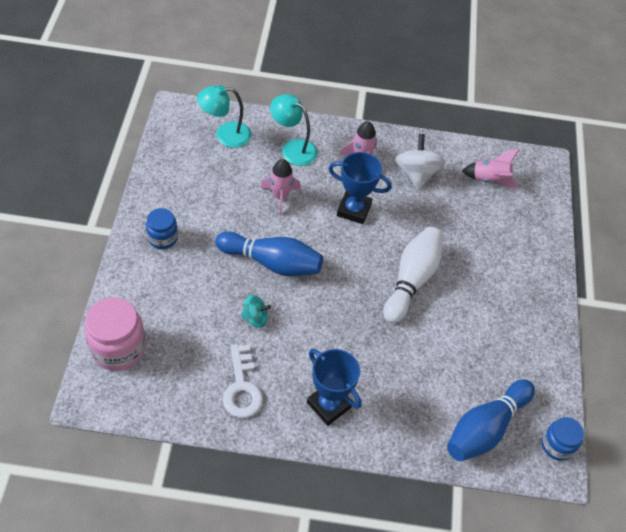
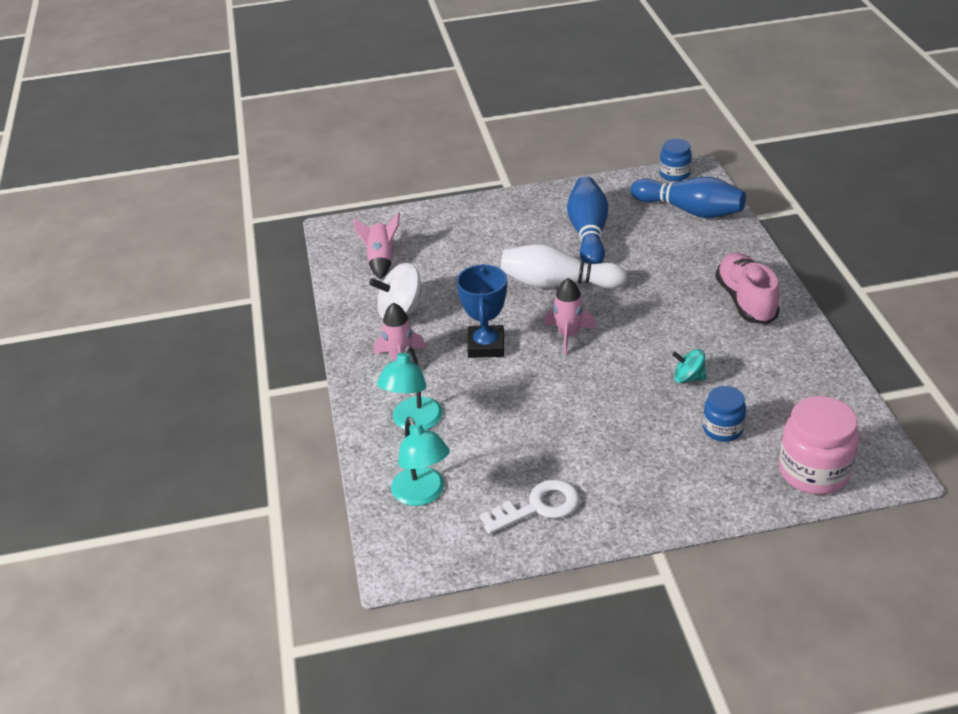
camera: 100 degrees left, 15 degrees down
(163, 238) = (635, 493): blue jar -> blue jar (722, 429)
(242, 387) = (777, 362): white key -> white key (538, 507)
(255, 318) = (688, 378): turquoise spinning top -> turquoise spinning top turned 60 degrees counterclockwise
(272, 263) = (606, 387): blue bowling pin -> blue bowling pin (588, 234)
(280, 196) = (502, 410): pink rocket -> pink rocket (568, 335)
(329, 405) = (745, 301): blue trophy -> pink shoe

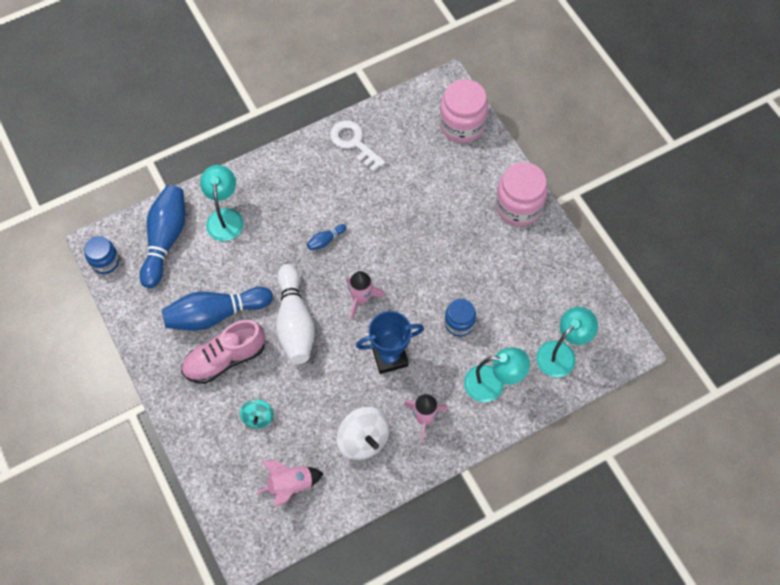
camera: 110 degrees left, 25 degrees up
(538, 507) = (547, 276): white key -> white key (354, 143)
(656, 319) = (325, 240): none -> blue bowling pin
(658, 502) = (518, 206): none -> pink jar
(688, 378) = (390, 208): turquoise spinning top -> turquoise spinning top (258, 417)
(708, 251) = (225, 217): none -> turquoise lamp
(722, 429) = (438, 180): blue jar -> blue jar (459, 323)
(745, 301) = (288, 183): pink shoe -> pink shoe (225, 359)

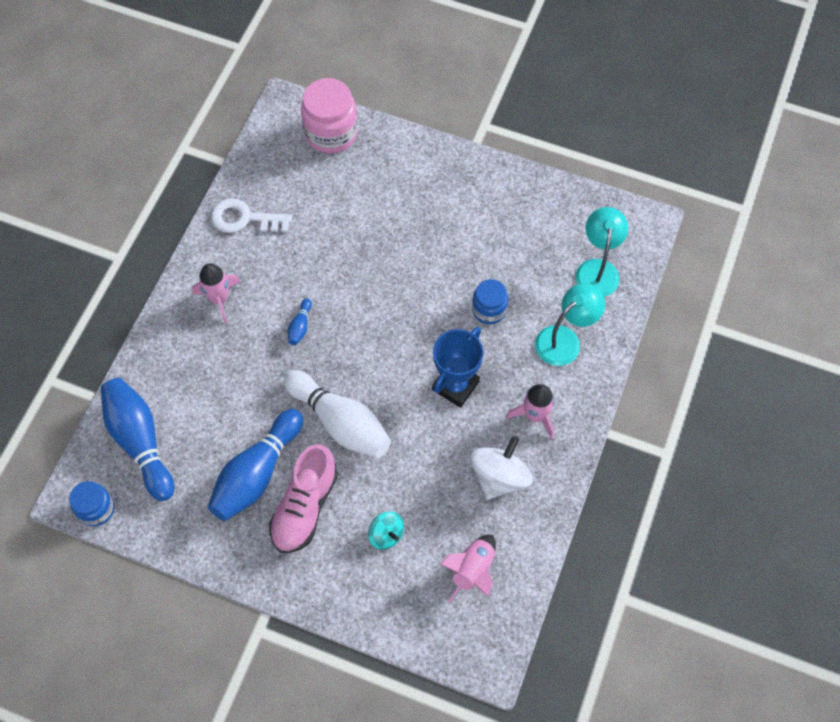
camera: 40 degrees left, 0 degrees up
(225, 217) = (181, 376): turquoise lamp -> none
(361, 299) = (382, 354): pink rocket -> pink rocket (219, 299)
(363, 439) = (499, 477): white spinning top -> white spinning top turned 75 degrees counterclockwise
(518, 206) = (447, 170): pink jar -> none

